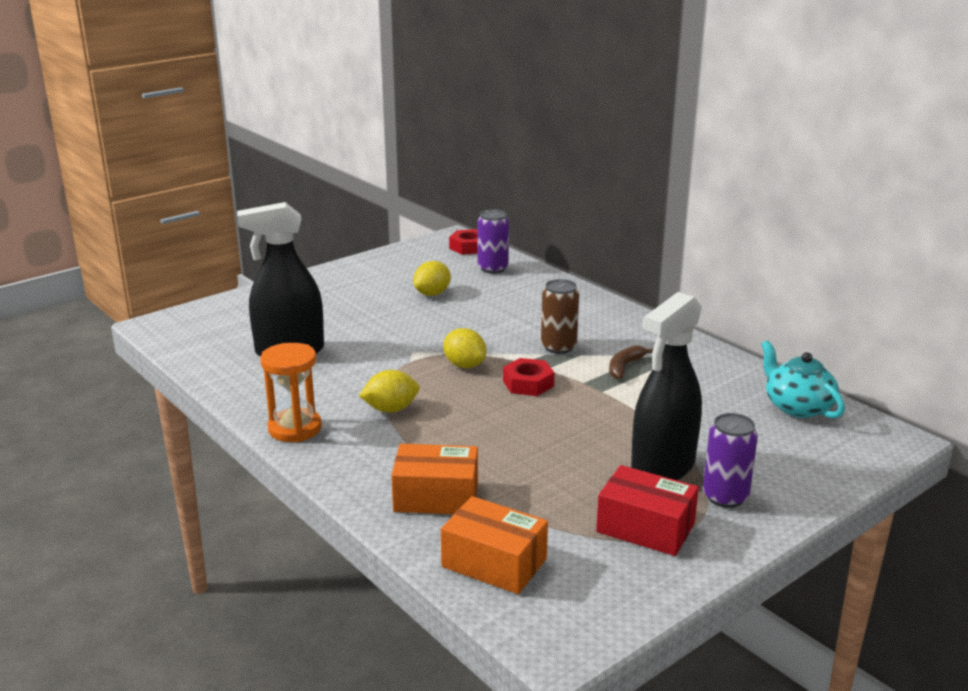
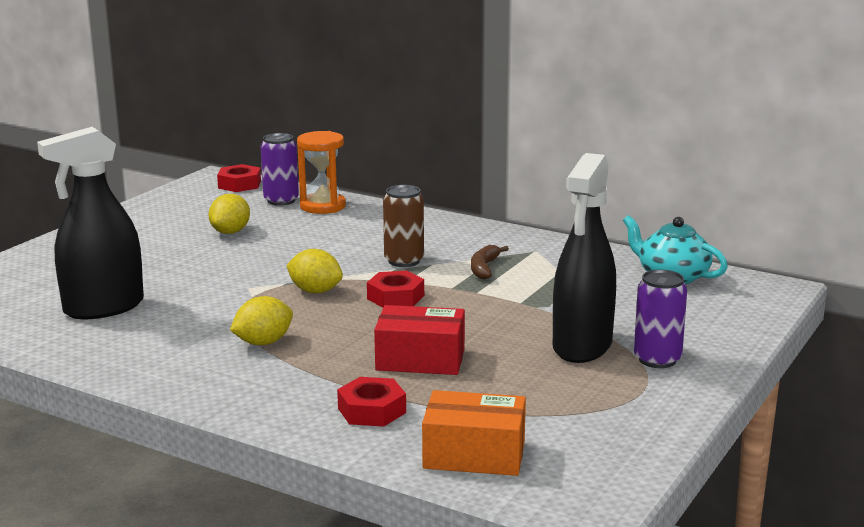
camera: 20 degrees left, 5 degrees down
(295, 428) = (166, 377): orange hourglass -> orange hourglass (323, 206)
(436, 497) = (372, 410): orange box -> red nut
(645, 528) = (601, 398): red box -> red box (420, 359)

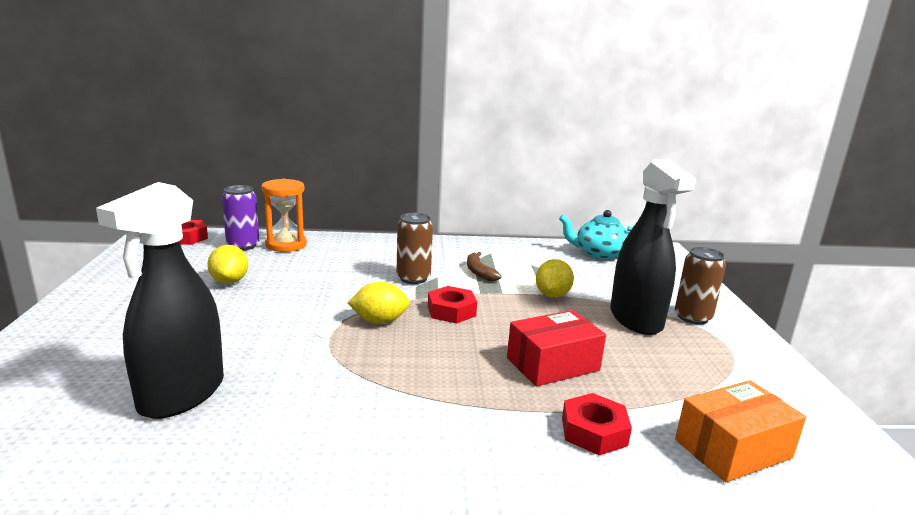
camera: 35 degrees left, 0 degrees up
(263, 342) = (402, 387): yellow lemon -> yellow lemon (552, 295)
(657, 359) = (692, 317): purple can -> brown can

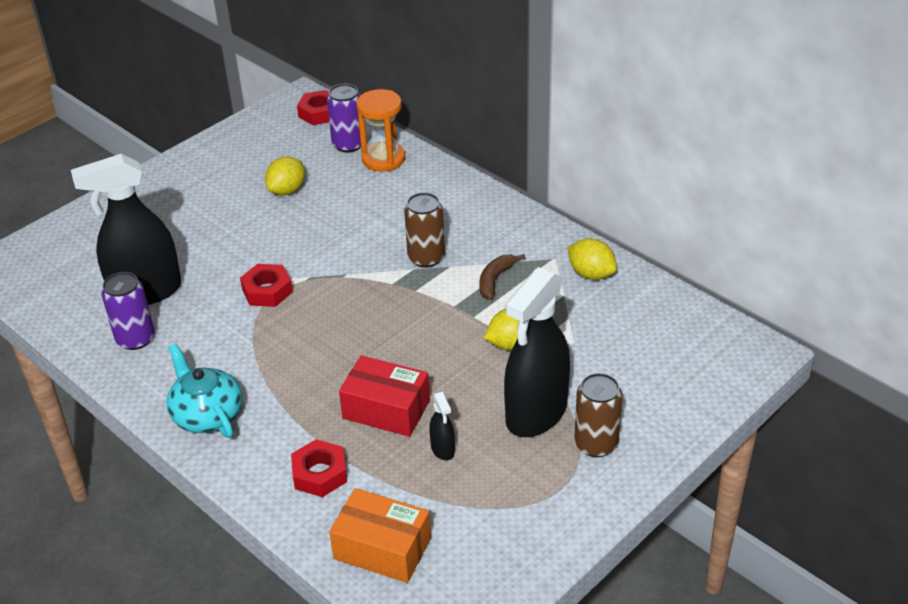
camera: 50 degrees right, 20 degrees up
(230, 436) = (135, 339): none -> purple can
(379, 321) = (331, 294): yellow lemon -> yellow lemon (591, 274)
(451, 311) = (398, 313): red nut -> red nut (267, 291)
(599, 254) = (667, 318): turquoise teapot -> turquoise teapot (207, 415)
(632, 365) = (442, 449): none -> black spray bottle

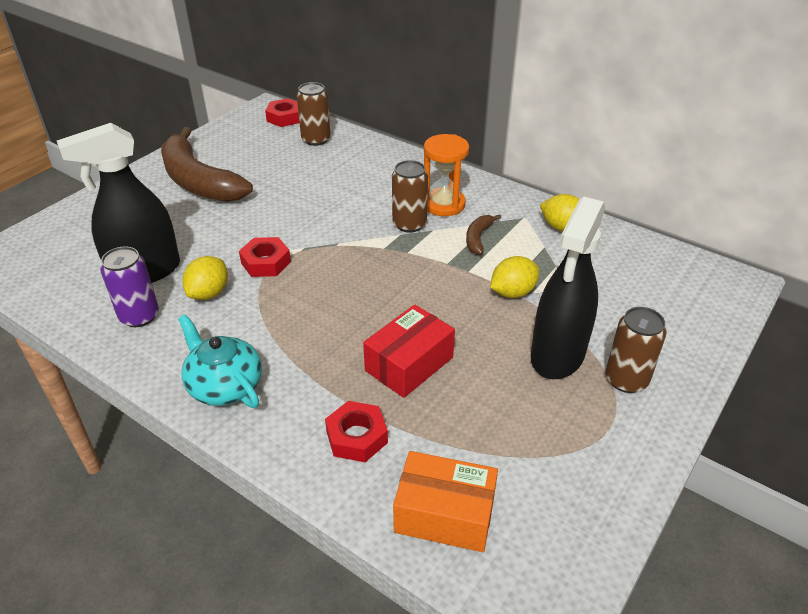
camera: 10 degrees left, 0 degrees up
(212, 189) = (198, 181): none -> brown banana
(287, 190) = (268, 177): yellow lemon -> yellow lemon (209, 293)
(348, 145) = (316, 140): purple can -> brown can
(383, 159) = (349, 149): orange hourglass -> orange hourglass (443, 204)
(386, 409) = (409, 364): red box -> red box turned 60 degrees counterclockwise
(442, 449) = (477, 399): black spray bottle -> none

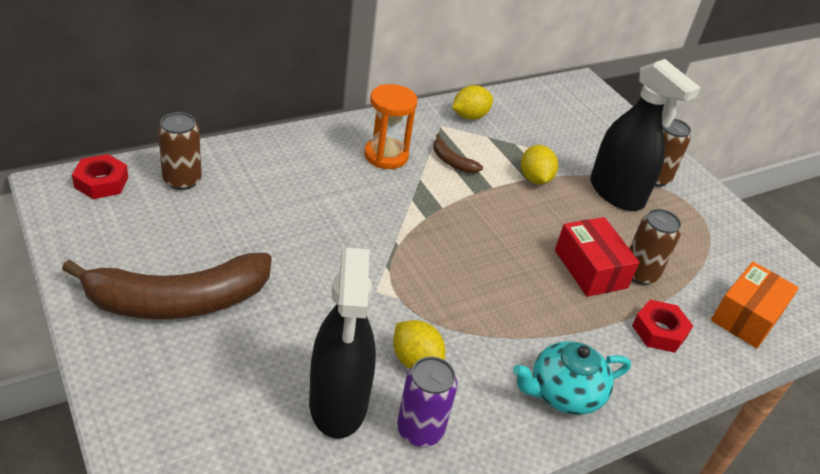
camera: 70 degrees left, 0 degrees up
(266, 262) = (392, 301): red nut -> none
(409, 224) = (401, 187): brown can -> brown can (639, 273)

